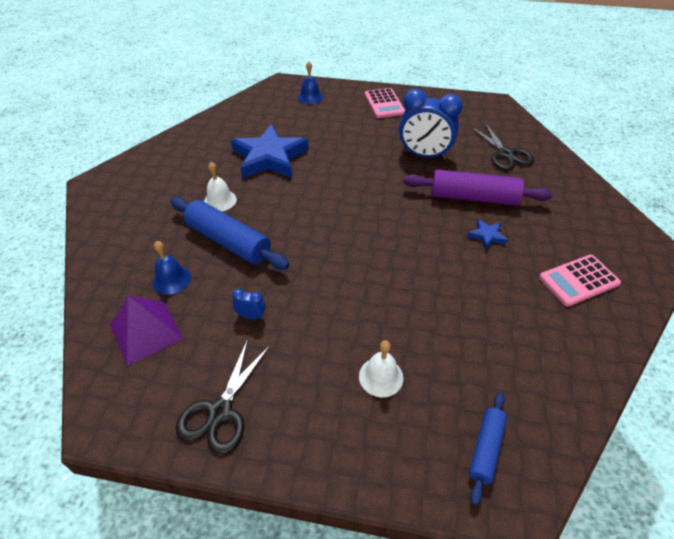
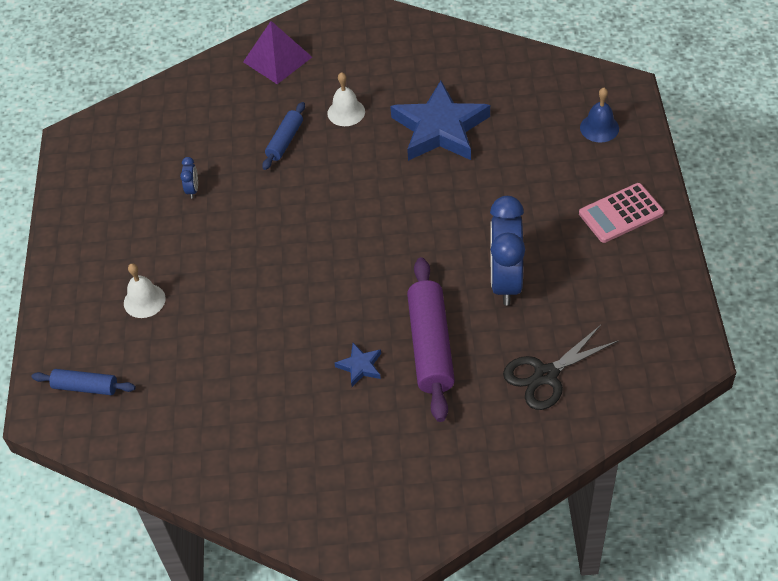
camera: 80 degrees right, 5 degrees up
(146, 331) = (160, 126): purple pyramid -> purple pyramid (277, 59)
(171, 279) = (223, 118): blue bell -> none
(220, 412) = (93, 202): black scissors -> none
(228, 241) = (285, 141): blue rolling pin -> blue rolling pin, size x0.55
(578, 281) = (308, 463): pink calculator -> none

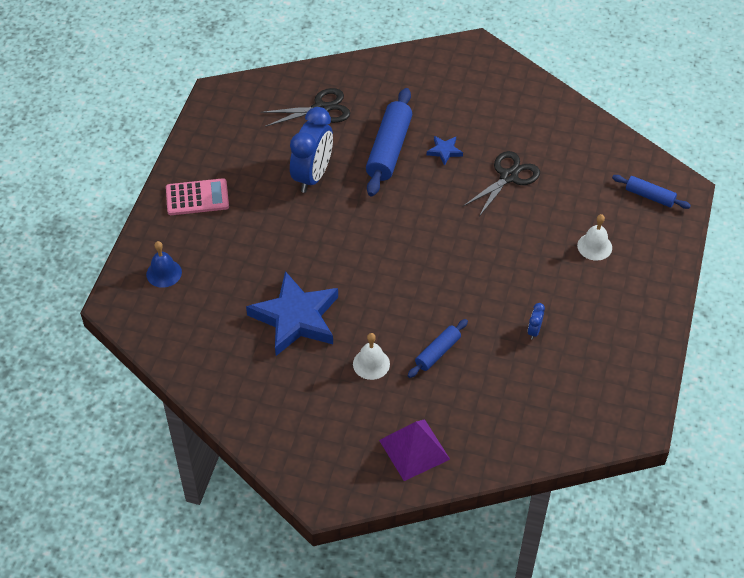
camera: 165 degrees left, 0 degrees up
(268, 357) = (508, 177): none -> black scissors
(430, 346) = (389, 149): purple rolling pin -> blue rolling pin

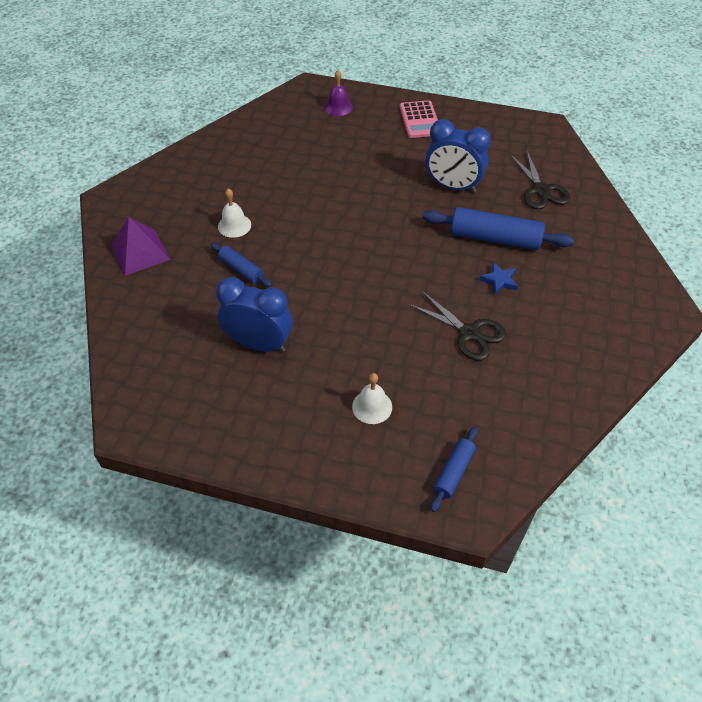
camera: 90 degrees right, 0 degrees up
(164, 273) = (338, 107): blue bell -> purple bell
(296, 318) = (288, 179): blue star -> none
(534, 331) = (259, 344): blue clock -> blue clock, size x2.44

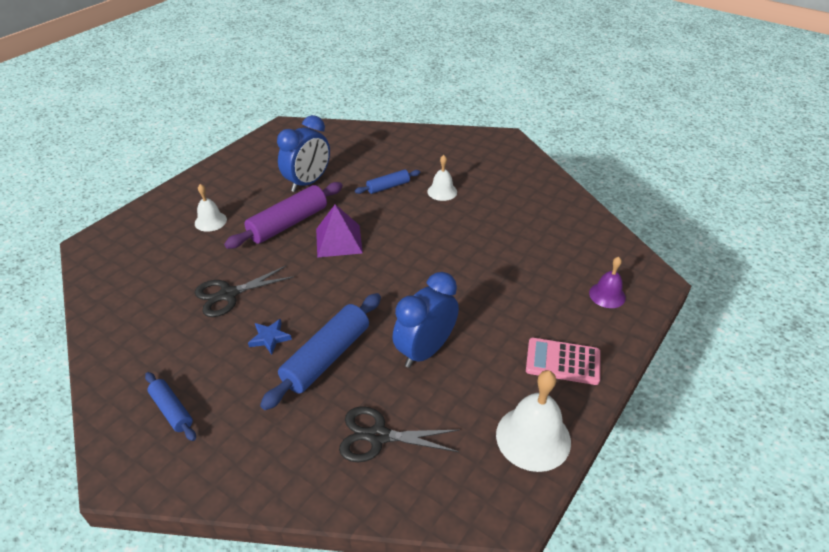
camera: 110 degrees right, 10 degrees down
(140, 252) = (436, 145): purple pyramid -> purple pyramid (339, 240)
(343, 331) = (288, 223): none -> purple rolling pin
(453, 472) = (125, 245): blue rolling pin -> blue rolling pin (172, 410)
(491, 124) = (533, 437): none -> white bell

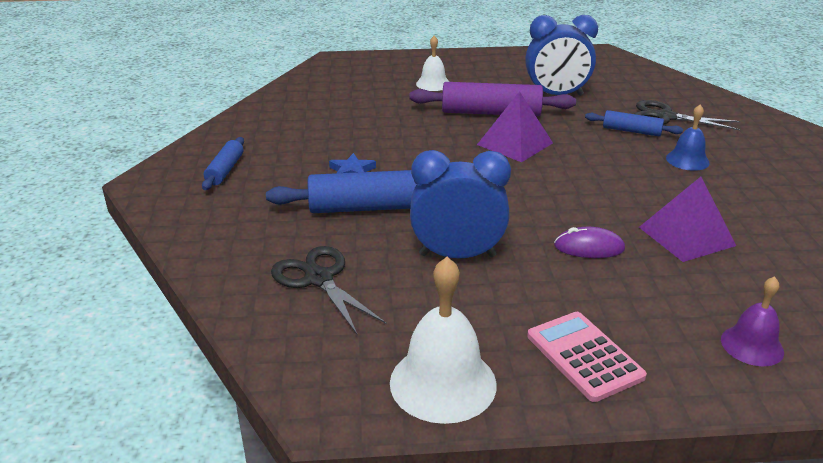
camera: 50 degrees right, 10 degrees down
(228, 294) = (369, 131): black scissors -> black scissors (665, 117)
(442, 191) = (687, 160): white bell -> blue bell
(477, 290) = (589, 247): none -> purple mouse
(506, 247) = (686, 236): none -> purple pyramid

